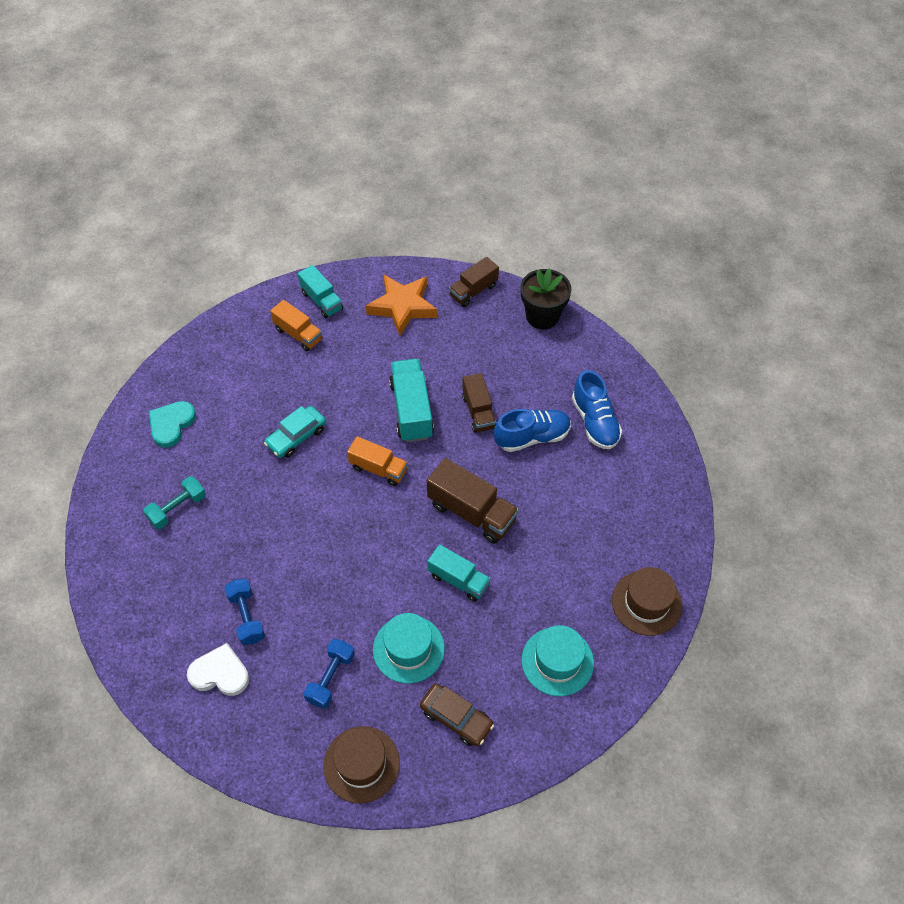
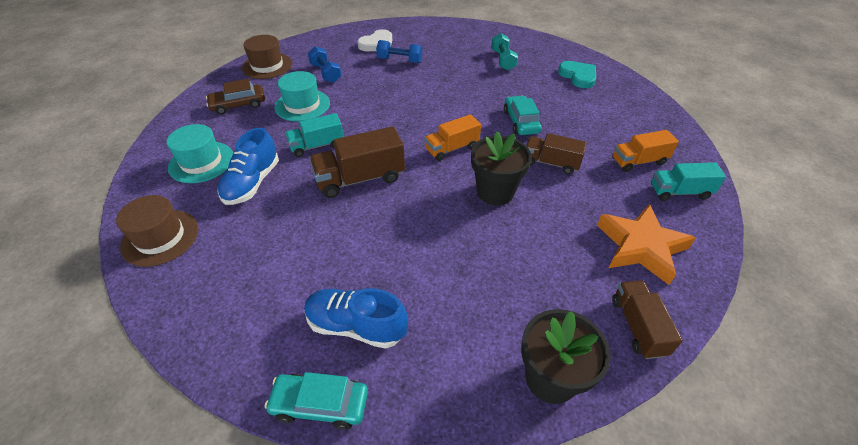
camera: 125 degrees right, 10 degrees down
(411, 410) = (495, 192): turquoise truck -> black flower pot
(478, 412) = (455, 235): brown truck -> brown truck (551, 163)
(532, 437) = (390, 259): blue shoe -> blue shoe (252, 183)
(650, 406) = (320, 404): none -> turquoise car

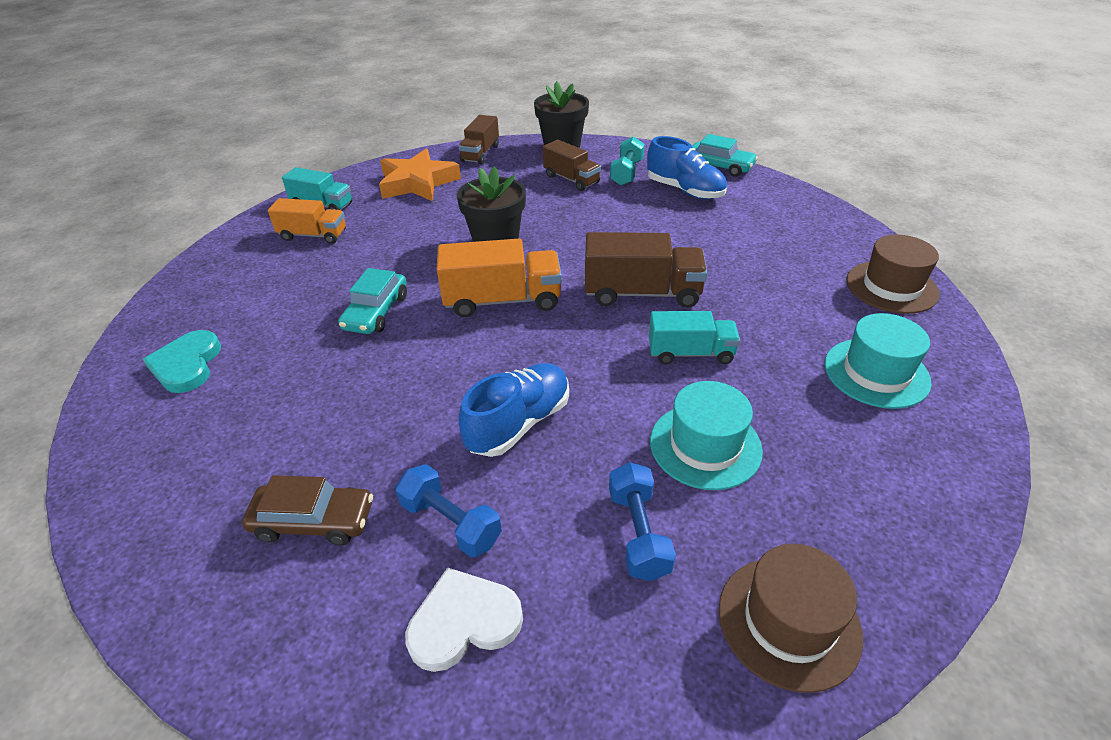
camera: 155 degrees left, 5 degrees down
(238, 104) = (841, 488): brown car -> brown car (313, 521)
(252, 183) = (788, 321): blue shoe -> blue shoe (519, 423)
(452, 148) = (502, 300): orange truck -> orange truck, size x1.52
(503, 60) = (250, 446): turquoise dumbbell -> turquoise dumbbell (626, 173)
(551, 163) = (405, 256): brown truck -> brown truck (571, 179)

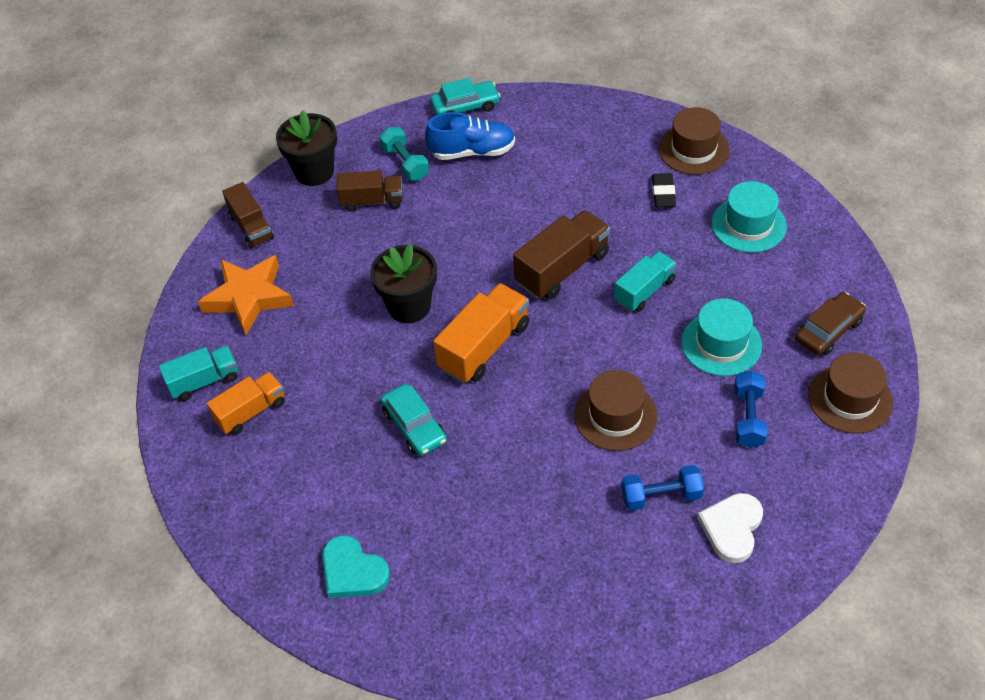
camera: 45 degrees left, 10 degrees up
(313, 521) = (595, 562): brown car -> brown car (828, 330)
(519, 423) = (615, 416): blue shoe -> brown hat
(638, 533) = (748, 418): blue dumbbell -> blue dumbbell turned 60 degrees clockwise
(814, 299) = (663, 193): none -> black eraser

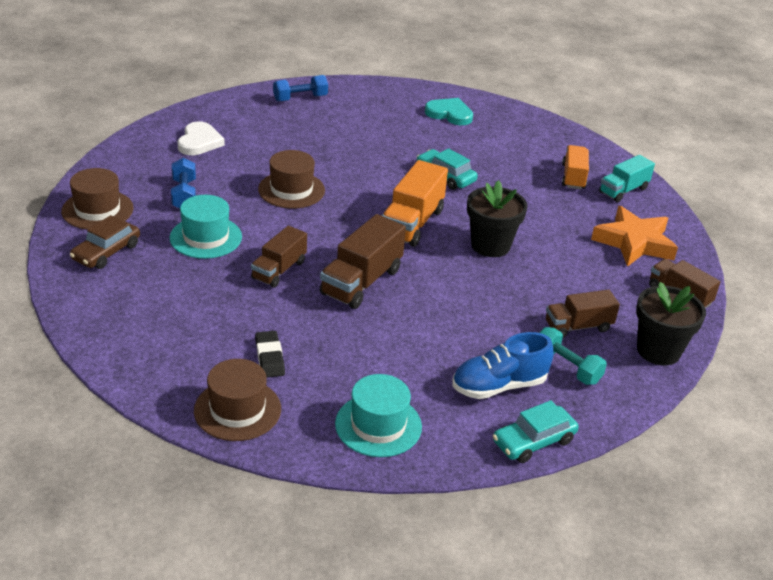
camera: 160 degrees right, 15 degrees down
(251, 412) = (573, 177): orange truck -> orange truck turned 150 degrees clockwise
(644, 291) = (279, 270): turquoise truck -> brown truck
(661, 496) = (251, 153): blue dumbbell -> blue dumbbell (300, 98)
(748, 225) = (175, 333): turquoise hat -> turquoise hat (378, 425)

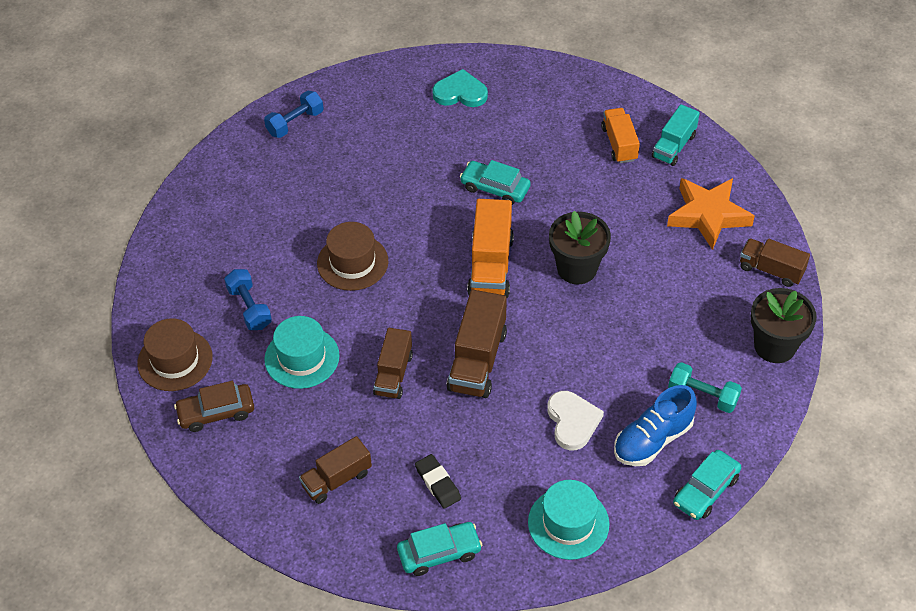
camera: 15 degrees left, 15 degrees up
(106, 252) = (216, 412): brown car -> brown car turned 60 degrees clockwise
(199, 142) = (224, 227): white heart -> white heart (572, 421)
(237, 410) = (439, 553): brown hat -> turquoise car
(578, 326) = (695, 343): brown truck -> brown truck (336, 479)

